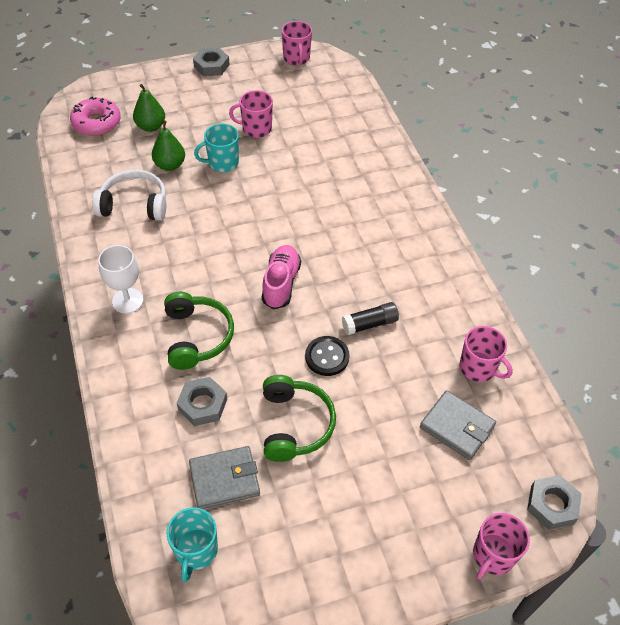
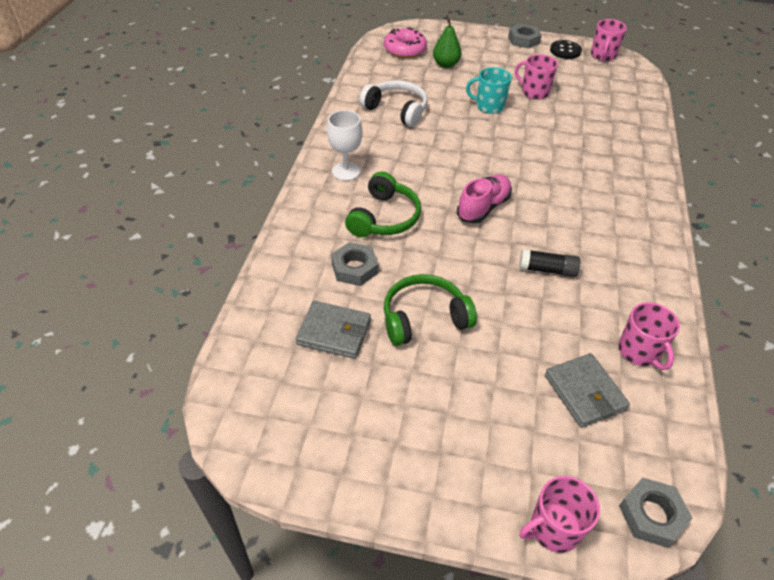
camera: 30 degrees right, 5 degrees down
(170, 165) = (444, 94): green pear -> none
(196, 551) = (272, 375): turquoise mug -> none
(294, 424) = (424, 318): green headphones -> green headphones turned 135 degrees counterclockwise
(327, 357) = (489, 279): black button -> black button (565, 51)

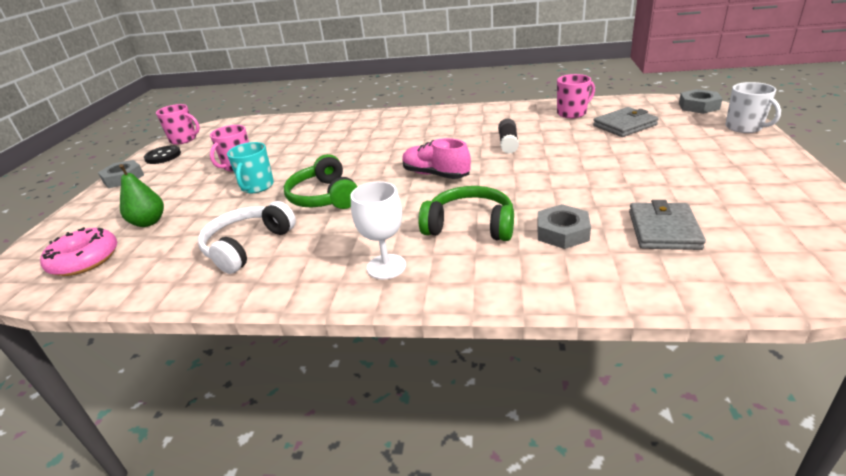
camera: 90 degrees left, 15 degrees down
(424, 318) = (604, 186): green headphones -> green headphones (324, 197)
(553, 528) = (744, 127): pink mug -> white mug

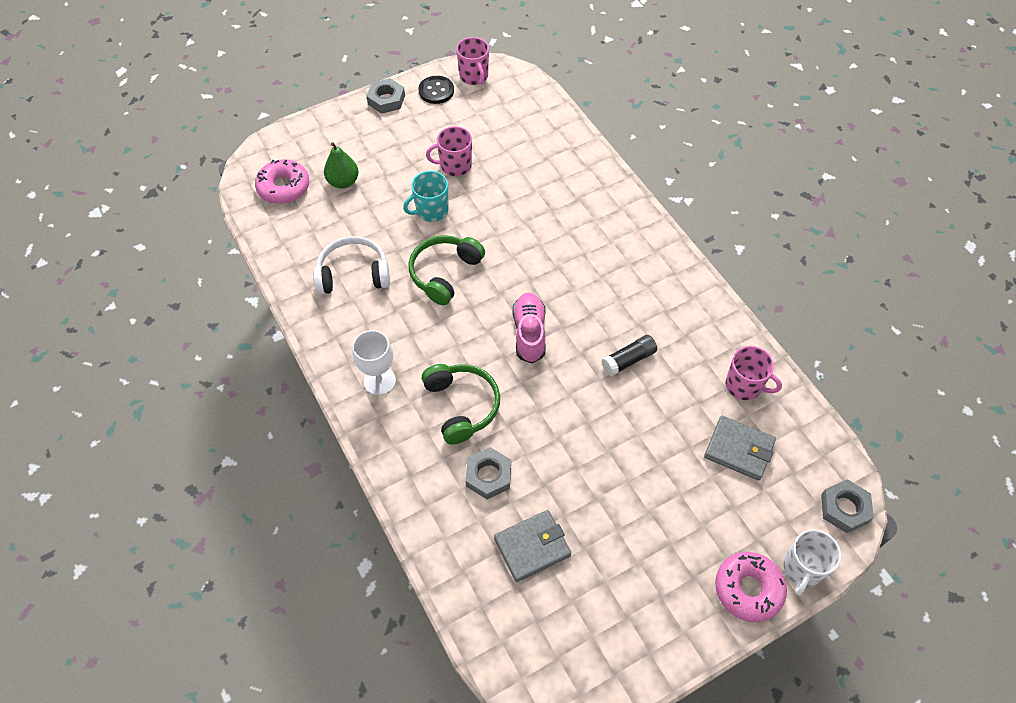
camera: 50 degrees right, 25 degrees up
(756, 148) = (748, 589): none -> pink donut

